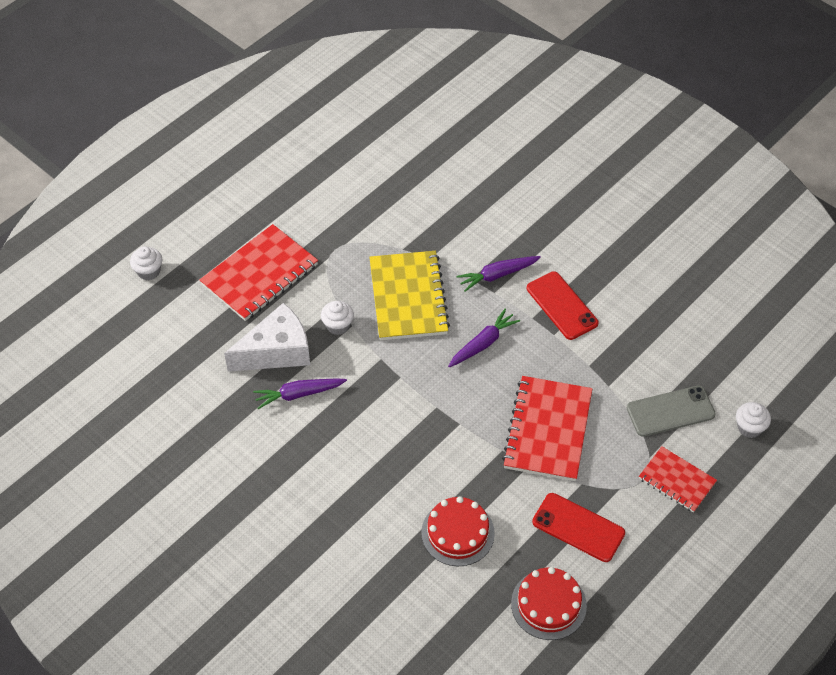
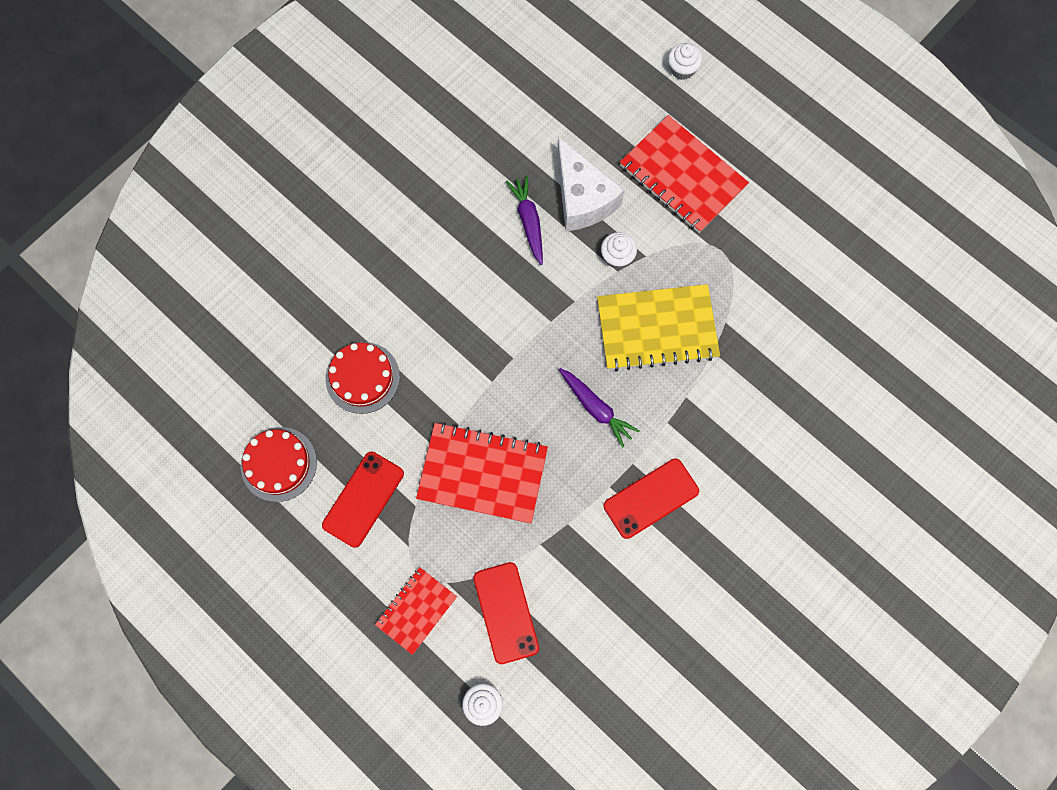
camera: 90 degrees right, 20 degrees up
(497, 275) = (692, 427): purple carrot -> none
(670, 411) = (506, 612): grey phone -> red phone

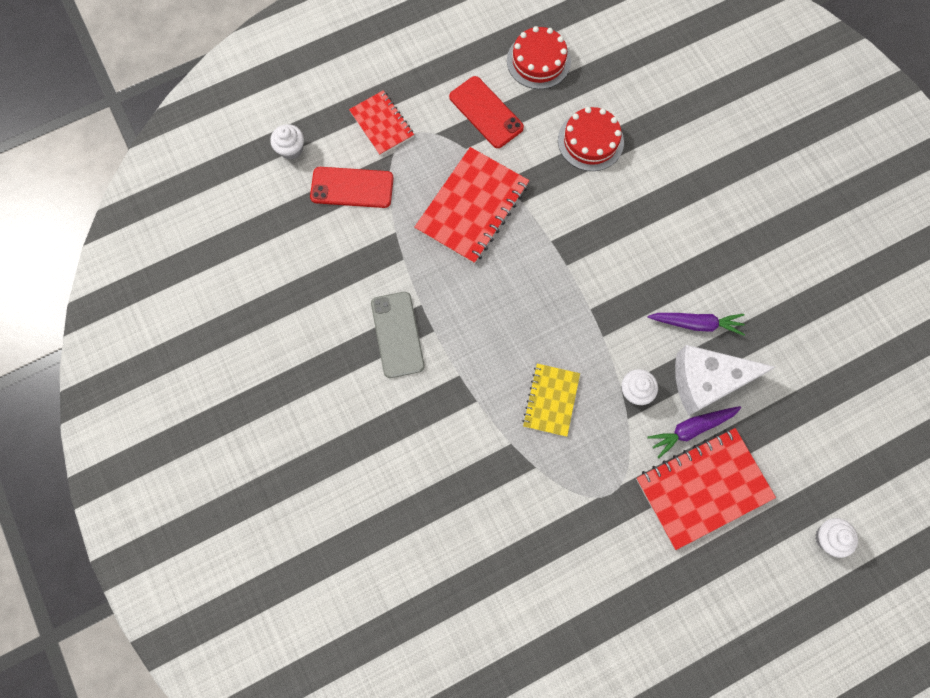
camera: 110 degrees right, 0 degrees up
(596, 408) = (495, 318): purple carrot -> purple carrot (691, 429)
(651, 498) = (397, 334): red phone -> grey phone
(657, 329) = (551, 400): yellow notebook -> yellow notebook, size x0.59

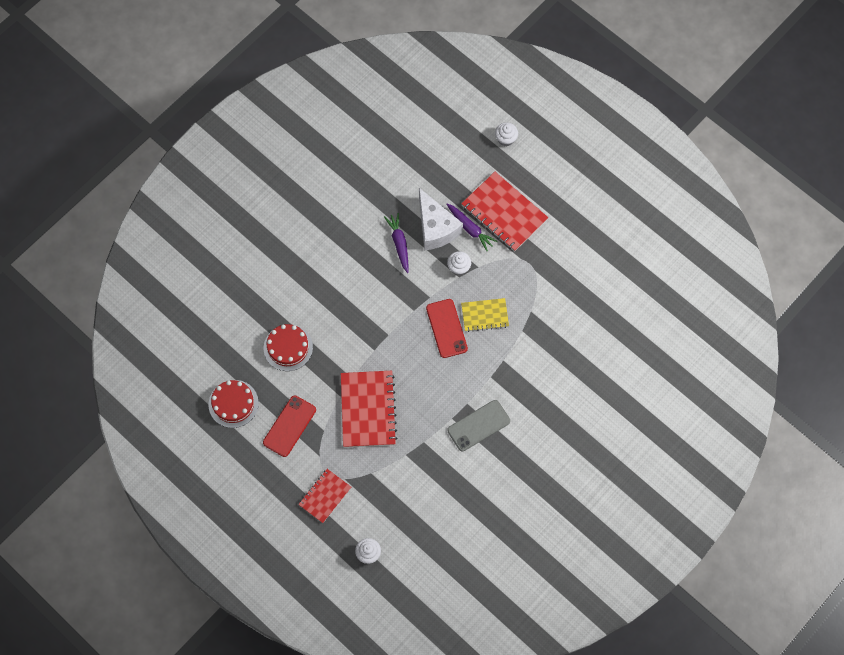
camera: 110 degrees left, 5 degrees down
(352, 187) = (383, 497): red phone -> red phone (446, 328)
(472, 207) = (368, 410): red notebook -> red notebook turned 75 degrees clockwise

